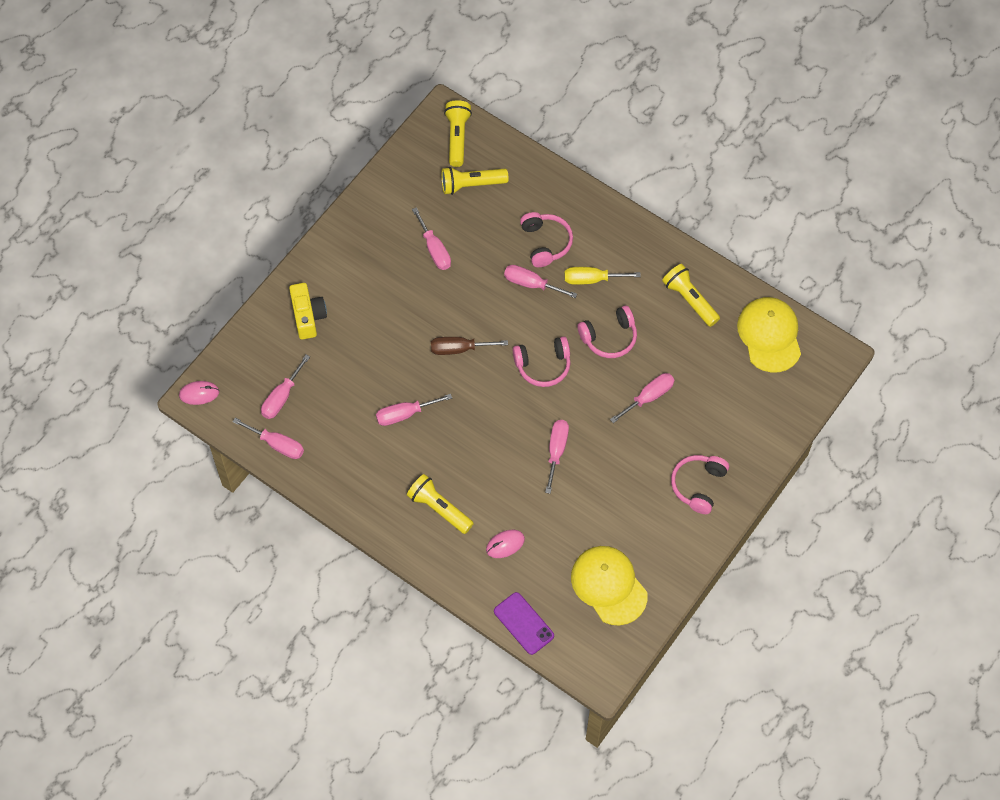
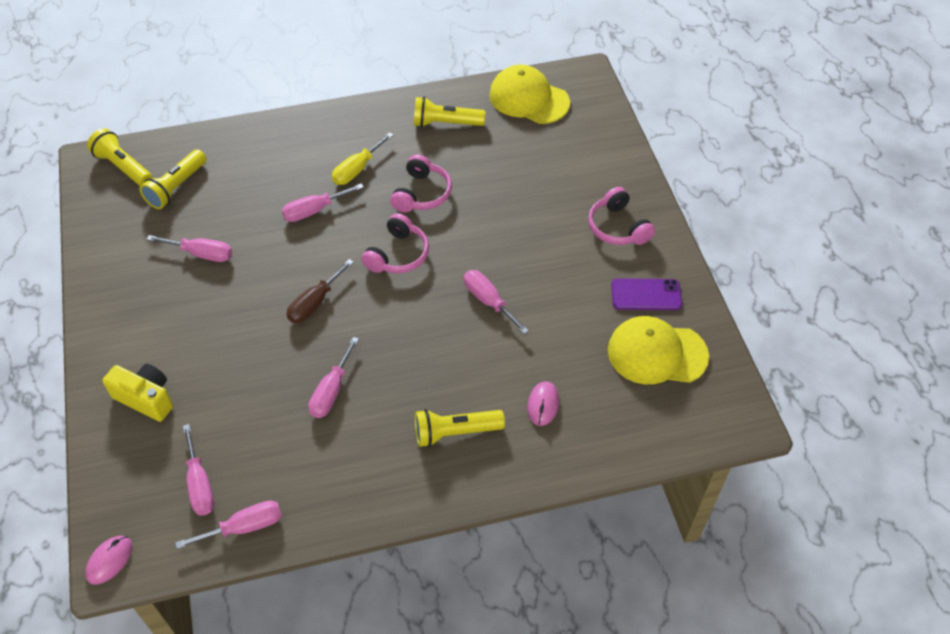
camera: 50 degrees left, 10 degrees down
(523, 623) = (638, 447): purple phone -> purple phone (646, 295)
(545, 243) = (289, 176): pink headphones -> none
(648, 397) = (503, 205): pink screwdriver -> none

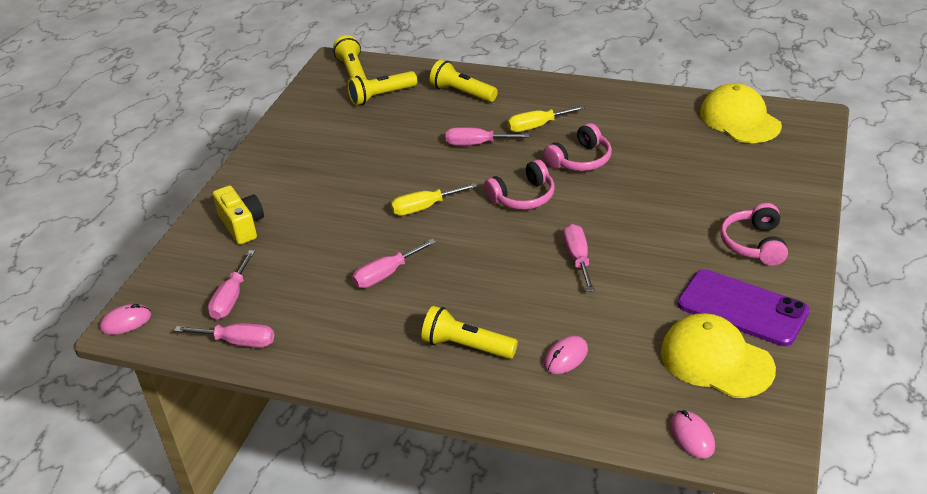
camera: 35 degrees right, 15 degrees down
(201, 254) = (363, 145): pink screwdriver -> none
(315, 303) = (424, 208): brown screwdriver -> yellow screwdriver
(445, 123) = (643, 116): yellow flashlight -> yellow flashlight (462, 93)
(646, 295) = (742, 308): purple phone -> purple phone, size x1.53
(681, 432) = (692, 436): none -> pink mouse

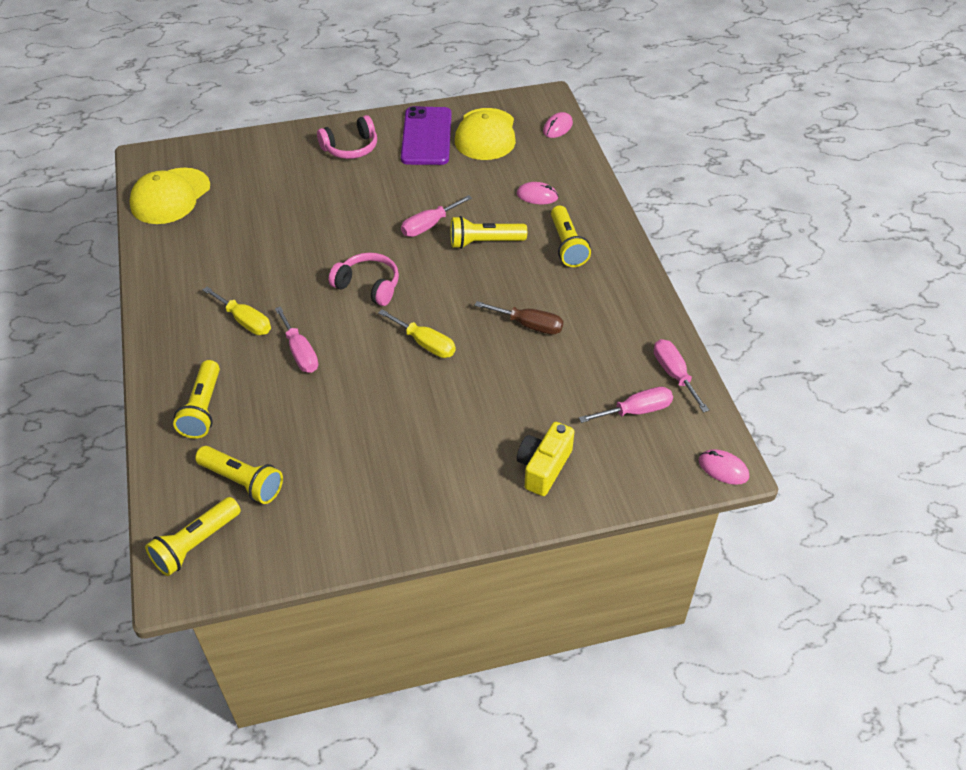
camera: 125 degrees left, 10 degrees up
(386, 274) = (529, 325): pink screwdriver -> brown screwdriver
(521, 287) = (484, 242): none -> yellow flashlight
(580, 160) = (289, 271): pink headphones -> none

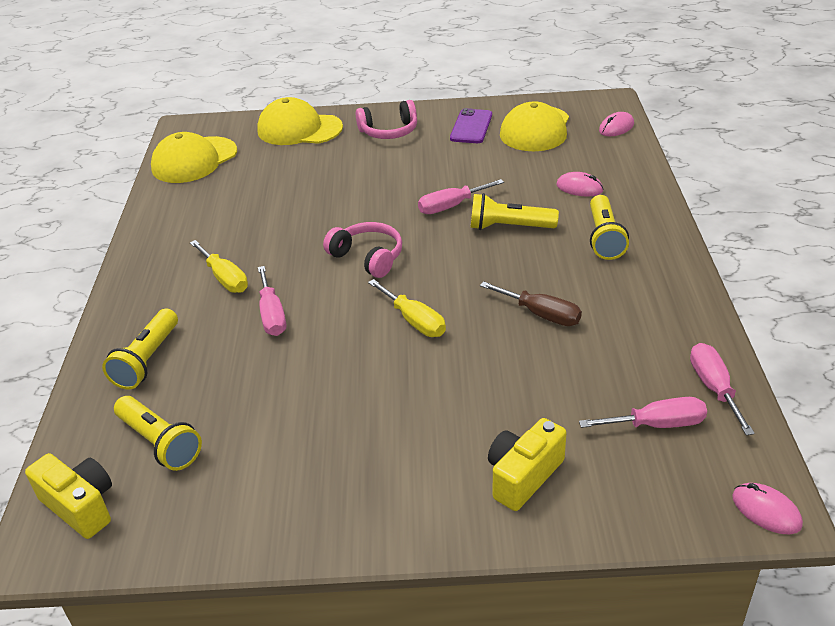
camera: 15 degrees right, 10 degrees down
(195, 544) = (80, 506): yellow flashlight -> yellow camera
(263, 152) = (299, 129): none -> yellow cap
(427, 136) = (471, 127): purple phone -> purple phone, size x0.65

